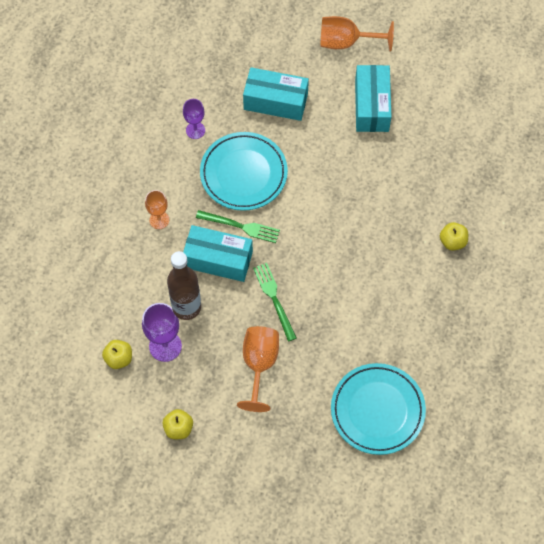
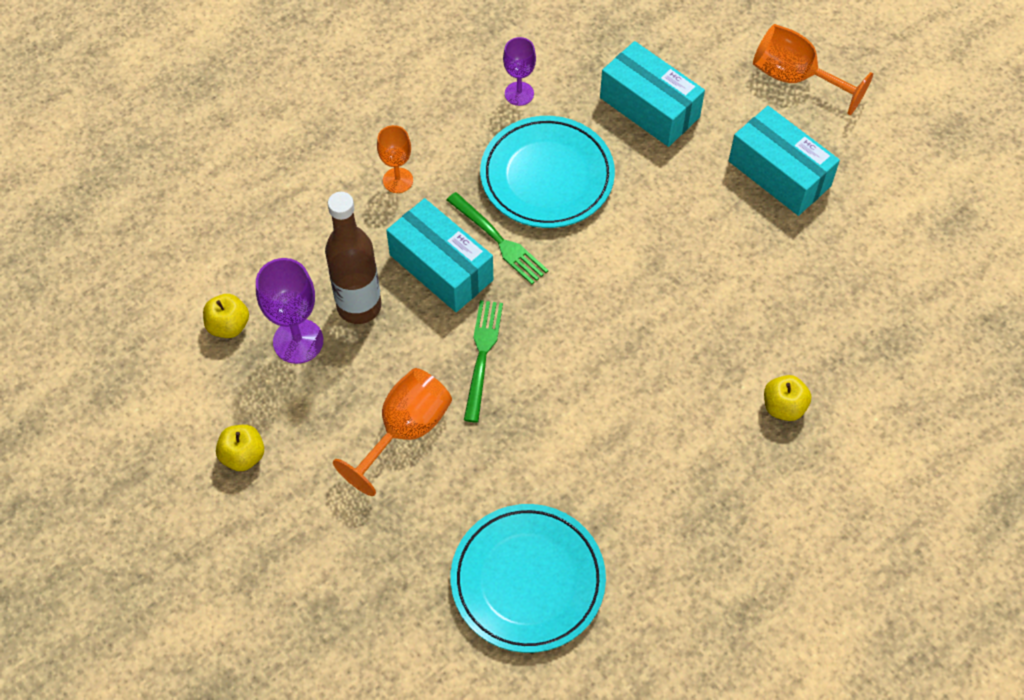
camera: 30 degrees right, 5 degrees down
(371, 106) = (779, 173): turquoise box -> turquoise box turned 75 degrees counterclockwise

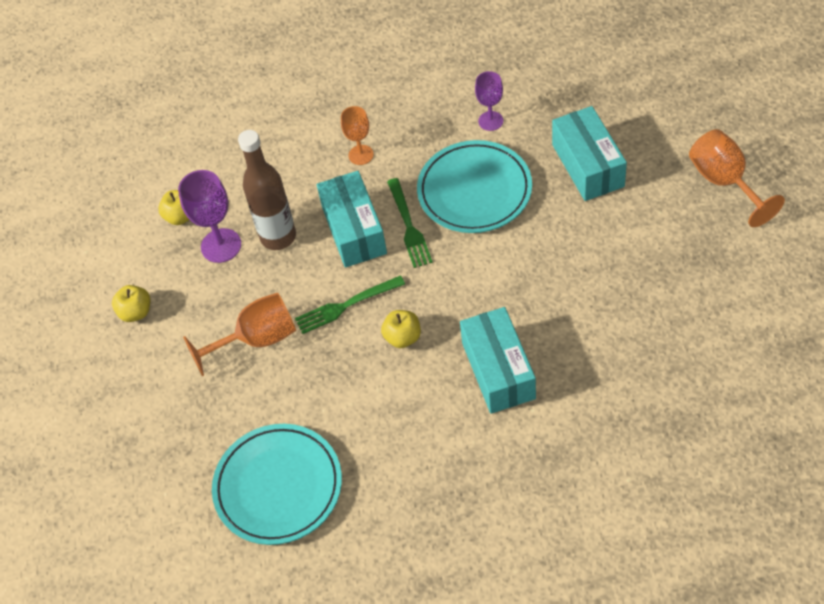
camera: 35 degrees right, 5 degrees down
(482, 354) = (345, 306): green fork -> green fork turned 150 degrees counterclockwise
(779, 173) = (664, 254): turquoise box -> turquoise box (498, 370)
(783, 407) = (556, 439): yellow apple -> yellow apple (403, 337)

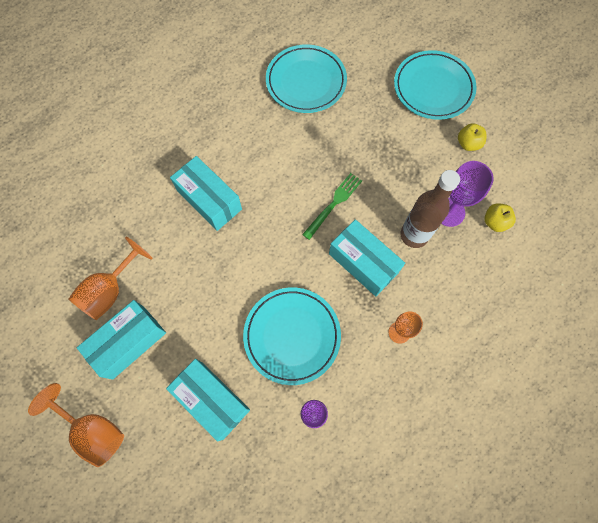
camera: 145 degrees right, 15 degrees up
(117, 402) = (433, 88): none -> turquoise plate
(257, 339) = (377, 158): orange goblet -> orange goblet (110, 290)
(403, 337) = (283, 197): yellow apple -> none
(409, 226) = (325, 283): green fork -> none
(660, 248) = (129, 342): none -> turquoise box

